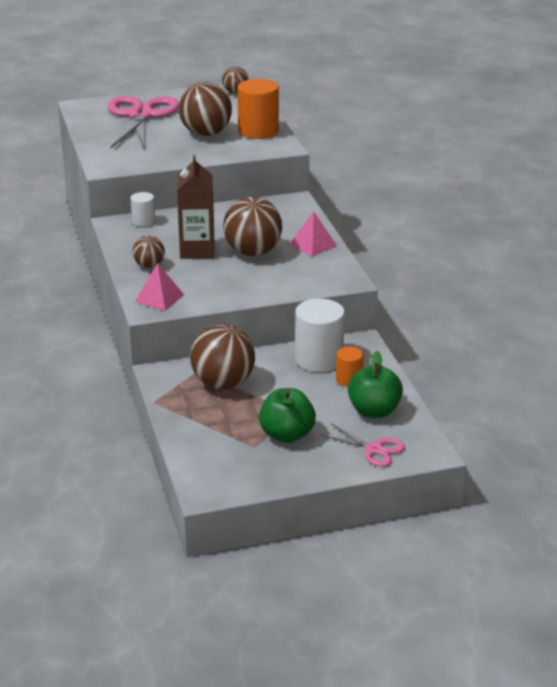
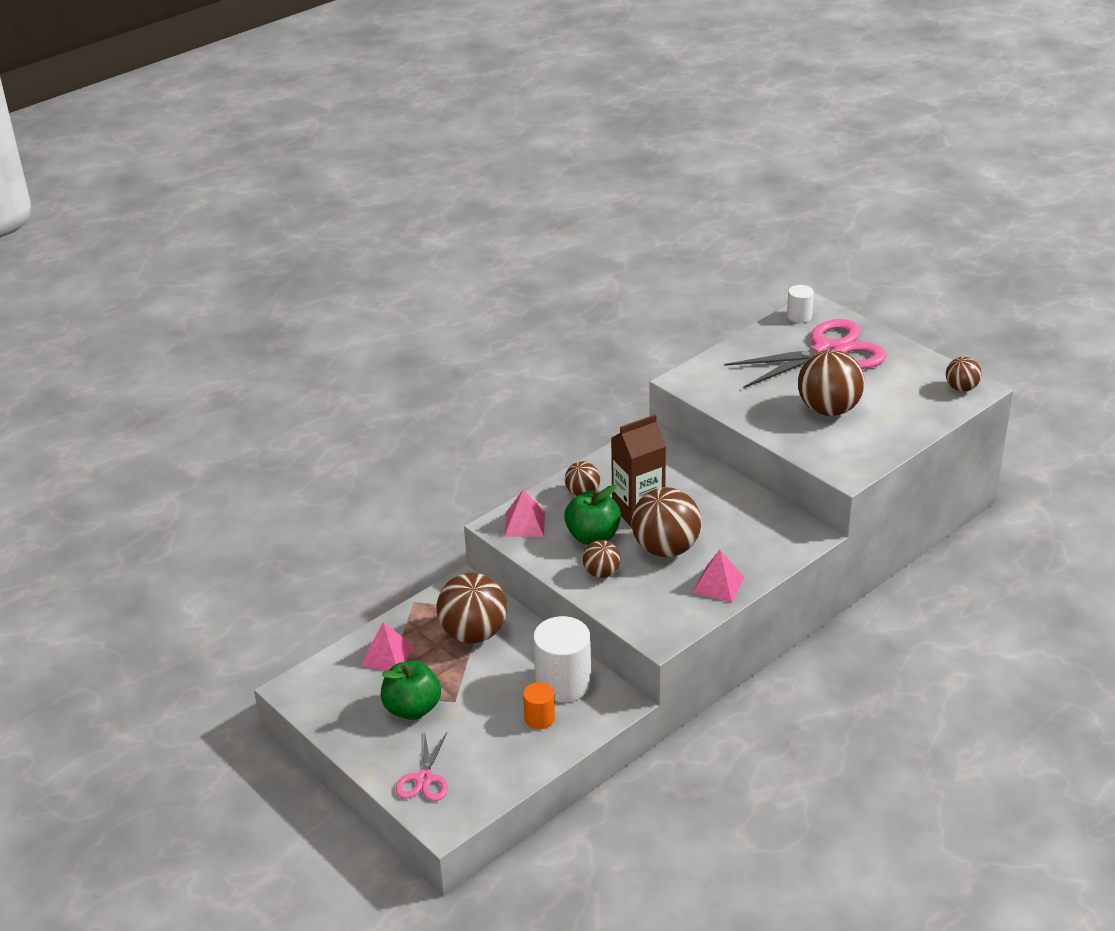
camera: 65 degrees right, 5 degrees up
(143, 221) = (669, 454): white cylinder -> white cylinder (799, 316)
(209, 432) = (387, 655): none -> pink pyramid
(254, 283) = (601, 573): none -> brown ball
(258, 131) = (872, 441): orange cylinder -> none
(374, 411) = (492, 756): green apple -> green apple (593, 537)

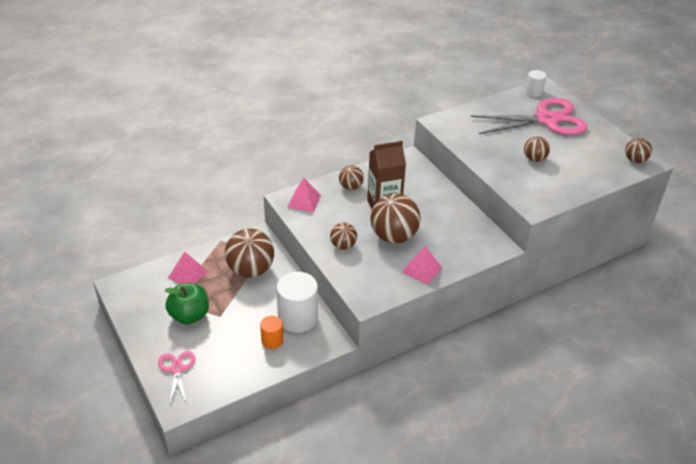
camera: 10 degrees right, 5 degrees up
(424, 779) = (177, 369): pink scissors -> pink scissors turned 150 degrees clockwise
(593, 537) = (346, 219): green apple -> none
(828, 409) = (534, 159): brown ball -> brown ball, size x0.54

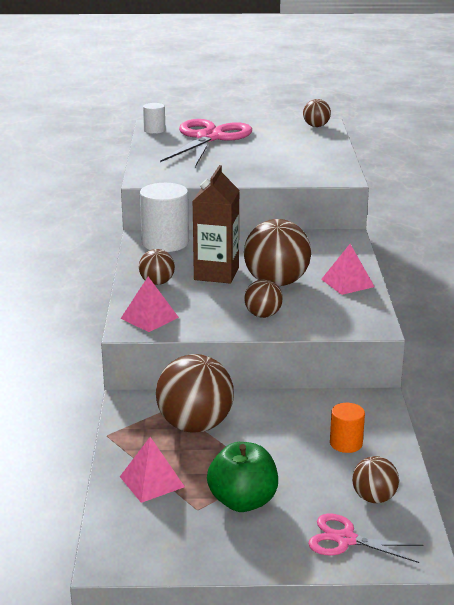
camera: 60 degrees left, 15 degrees down
(298, 318) = (319, 413): white cylinder -> white cylinder (165, 243)
(534, 159) = (267, 158): brown ball -> brown ball (374, 498)

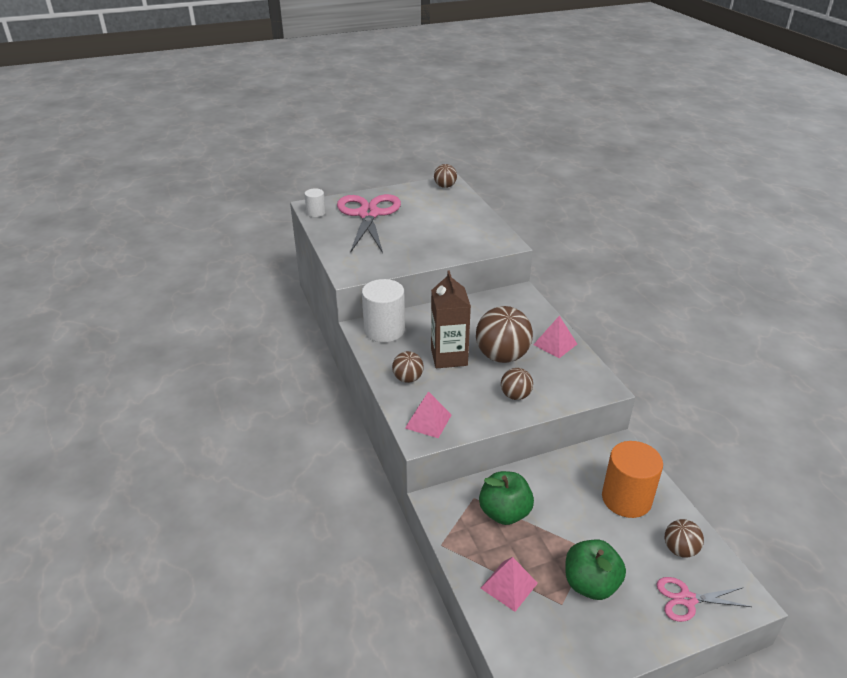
camera: 20 degrees left, 10 degrees up
(195, 425) = (504, 513): brown ball -> green apple
(346, 443) = (626, 499): orange cylinder -> orange cylinder, size x1.87

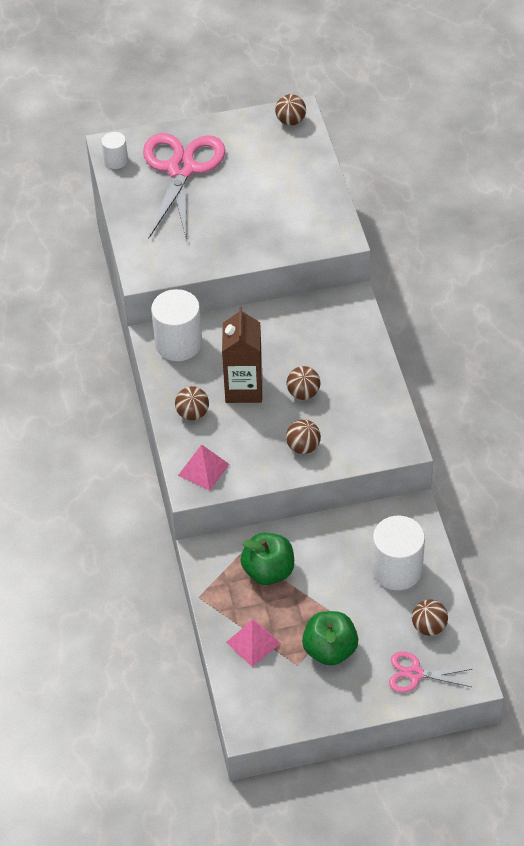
camera: 10 degrees right, 15 degrees up
(502, 356) = (303, 393): brown ball -> brown ball, size x0.54
(555, 344) = (369, 382): pink pyramid -> none
(626, 499) = (397, 569): orange cylinder -> white cylinder

